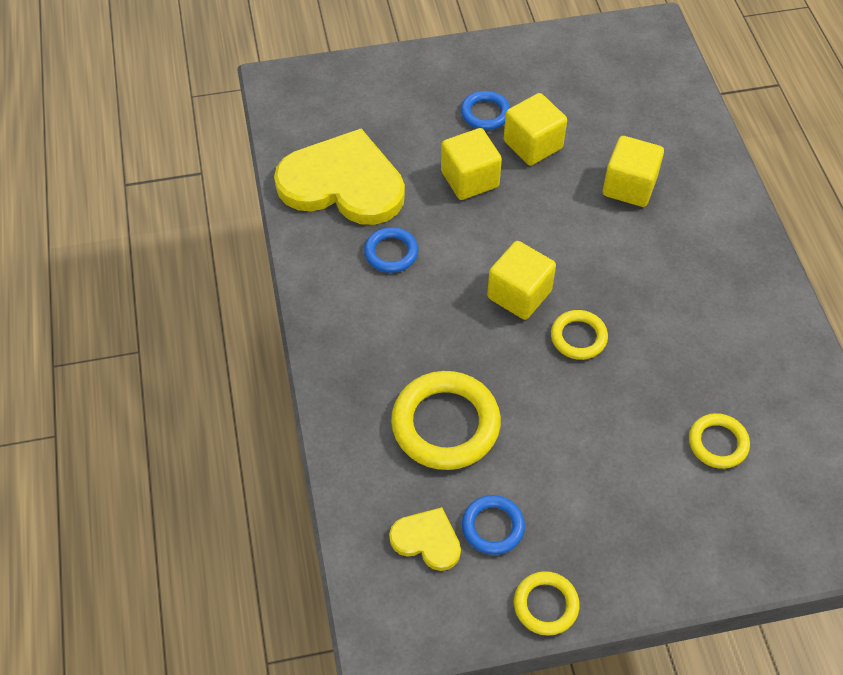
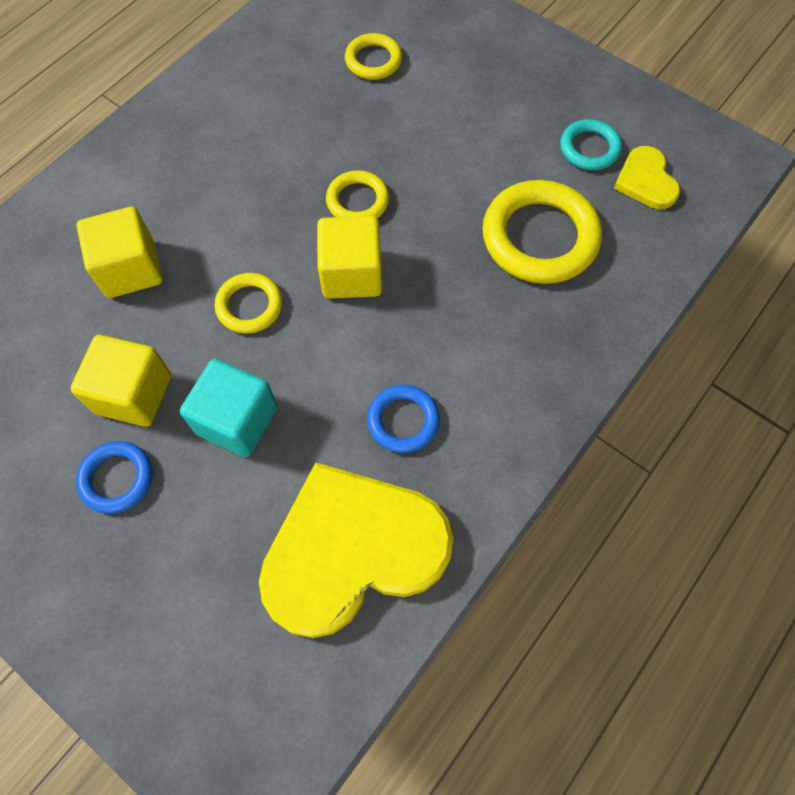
camera: 130 degrees left, 10 degrees up
(343, 183) = (352, 550): yellow heart -> yellow heart turned 90 degrees clockwise
(469, 179) = (237, 420): yellow cube -> turquoise cube
(493, 527) = (589, 148): blue ring -> turquoise ring
(546, 605) = (609, 83): yellow ring -> yellow ring (249, 306)

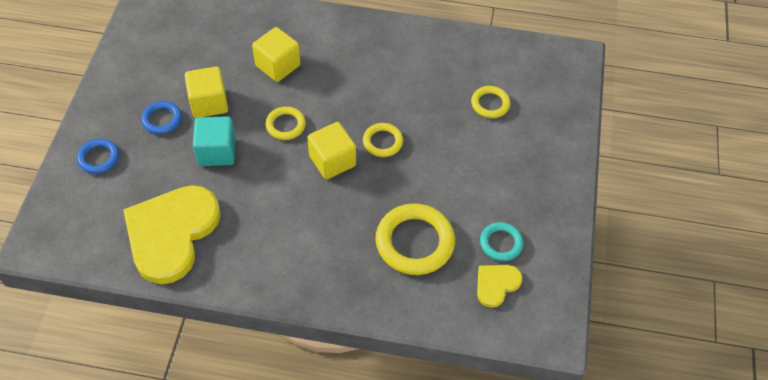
camera: 60 degrees right, 10 degrees down
(352, 550) = (171, 233): yellow heart -> yellow heart turned 105 degrees counterclockwise
(403, 420) = (255, 224): blue ring -> blue ring (98, 158)

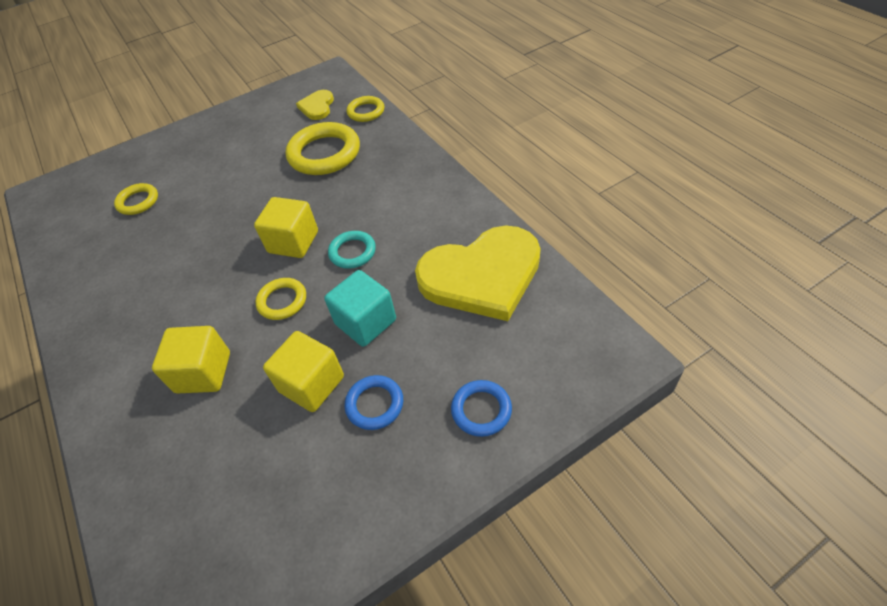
camera: 125 degrees left, 5 degrees down
(382, 142) = (241, 229): yellow ring -> yellow ring (366, 112)
(496, 284) = (317, 107): yellow heart -> yellow heart turned 90 degrees clockwise
(501, 243) = (281, 122): turquoise ring -> turquoise ring (352, 252)

